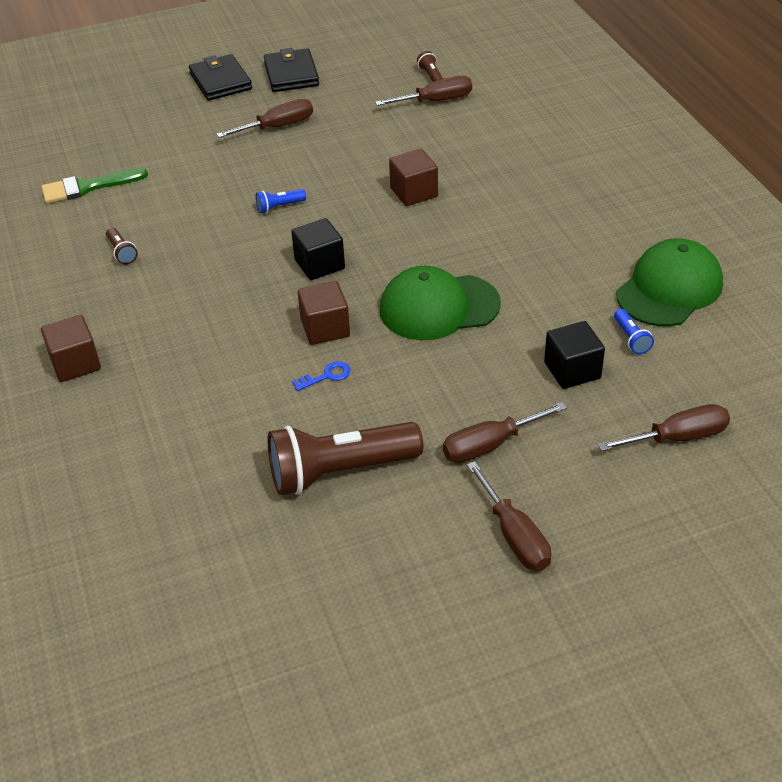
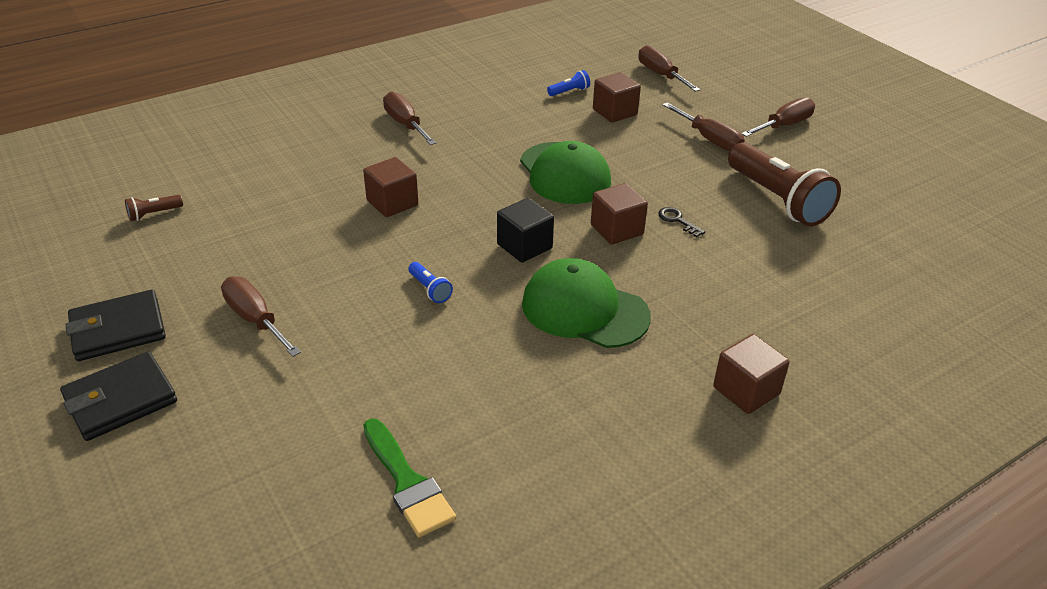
camera: 105 degrees left, 5 degrees down
(121, 252) = (544, 404): brown flashlight -> none
(326, 376) = (677, 220): blue key -> black key
(436, 101) = (211, 206): brown screwdriver -> brown screwdriver (405, 124)
(572, 370) = (614, 112): black cube -> brown cube
(669, 289) = (506, 79): green cap -> green cap (584, 310)

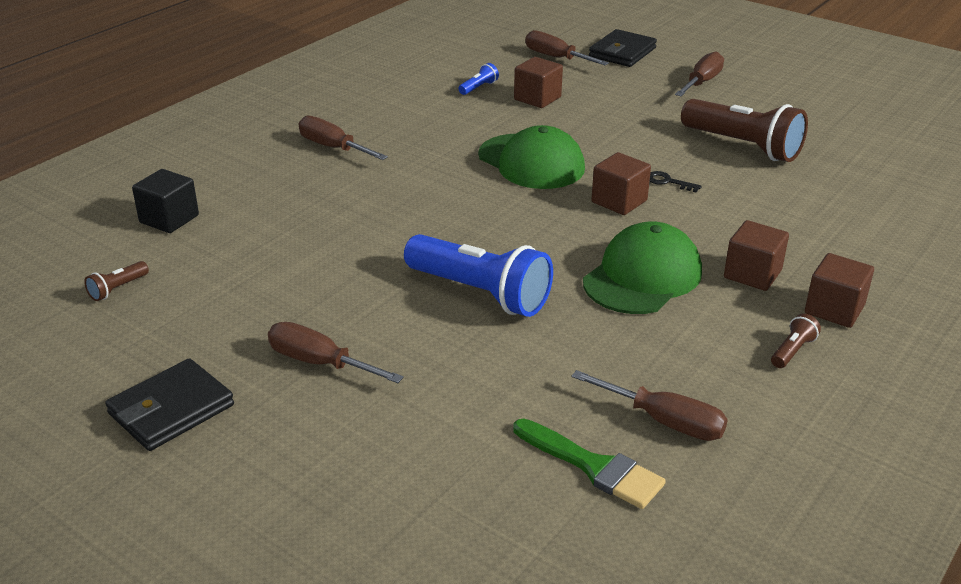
camera: 20 degrees left, 5 degrees down
(120, 400) = (231, 475): black wallet -> black wallet (622, 52)
(392, 203) = (378, 223): brown cube -> brown cube (752, 274)
(429, 289) = (480, 293): blue flashlight -> blue flashlight, size x2.42
(524, 246) = (543, 234): black cube -> black cube (169, 219)
(584, 310) = (642, 277): green cap -> green cap turned 120 degrees clockwise
(673, 422) = (792, 351): none -> brown flashlight
(709, 139) = (644, 106): brown screwdriver -> brown screwdriver (664, 421)

